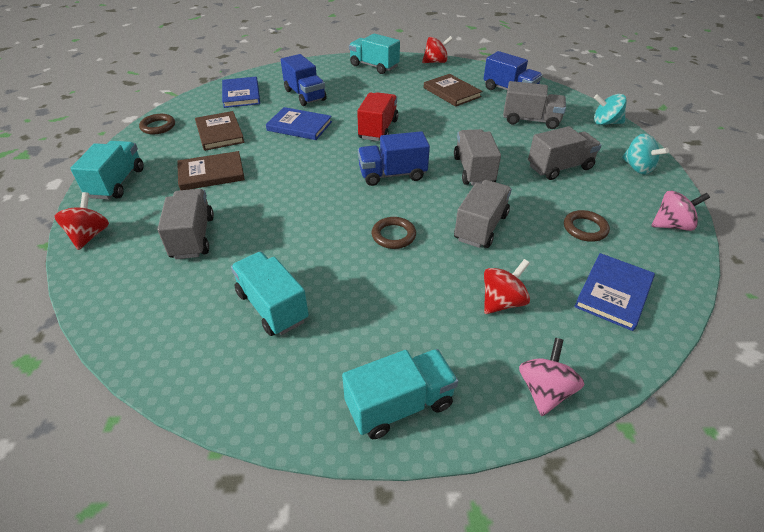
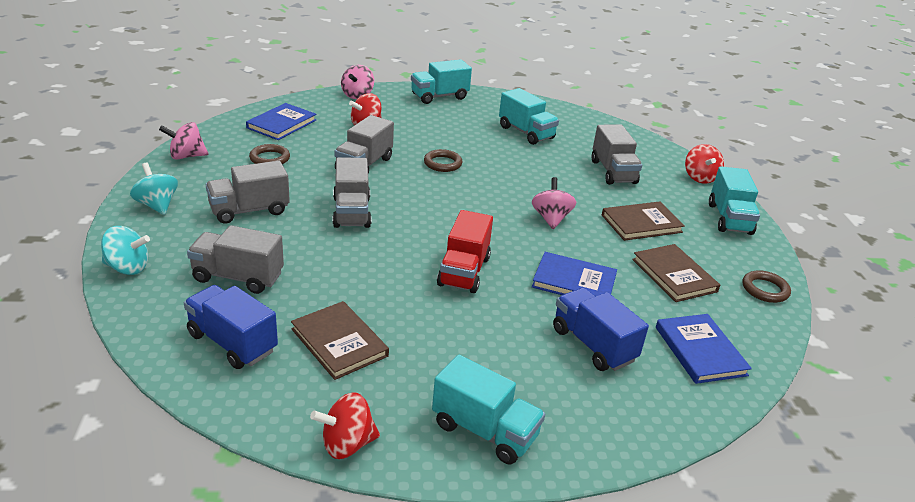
camera: 175 degrees right, 10 degrees down
(295, 174) = (551, 218): none -> pink spinning top
(392, 175) = (444, 212): blue truck -> none

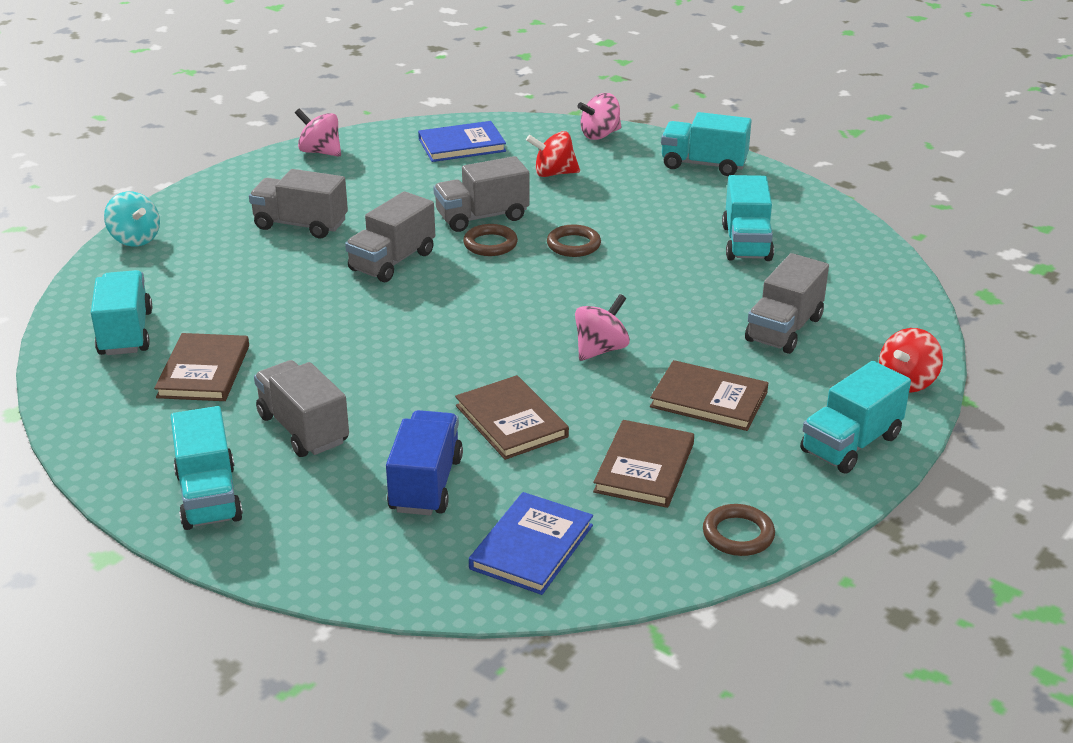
camera: 45 degrees right, 0 degrees up
(157, 205) = (230, 192): turquoise spinning top -> none
(232, 343) = (125, 333): blue truck -> turquoise truck
(238, 277) = (205, 281): grey truck -> grey truck (303, 429)
(270, 158) = (394, 179): brown ring -> brown ring (490, 244)
(347, 444) = (95, 448): red spinning top -> none
(464, 271) = (411, 362): red truck -> none
(574, 282) = (511, 421): blue book -> brown book

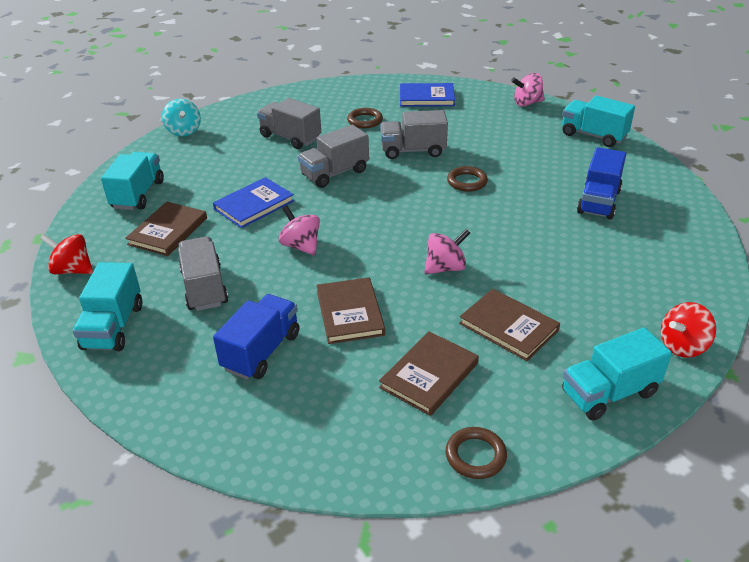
camera: 20 degrees right, 5 degrees up
(320, 152) = (331, 89): pink spinning top -> pink spinning top (301, 246)
(490, 244) = (408, 171): brown ring -> brown ring (365, 121)
(531, 547) = (308, 424): blue book -> blue book (254, 205)
(554, 173) = (480, 126): red spinning top -> red spinning top (73, 270)
(746, 243) = (598, 202): turquoise truck -> blue truck
(784, 329) = (597, 278): grey truck -> none

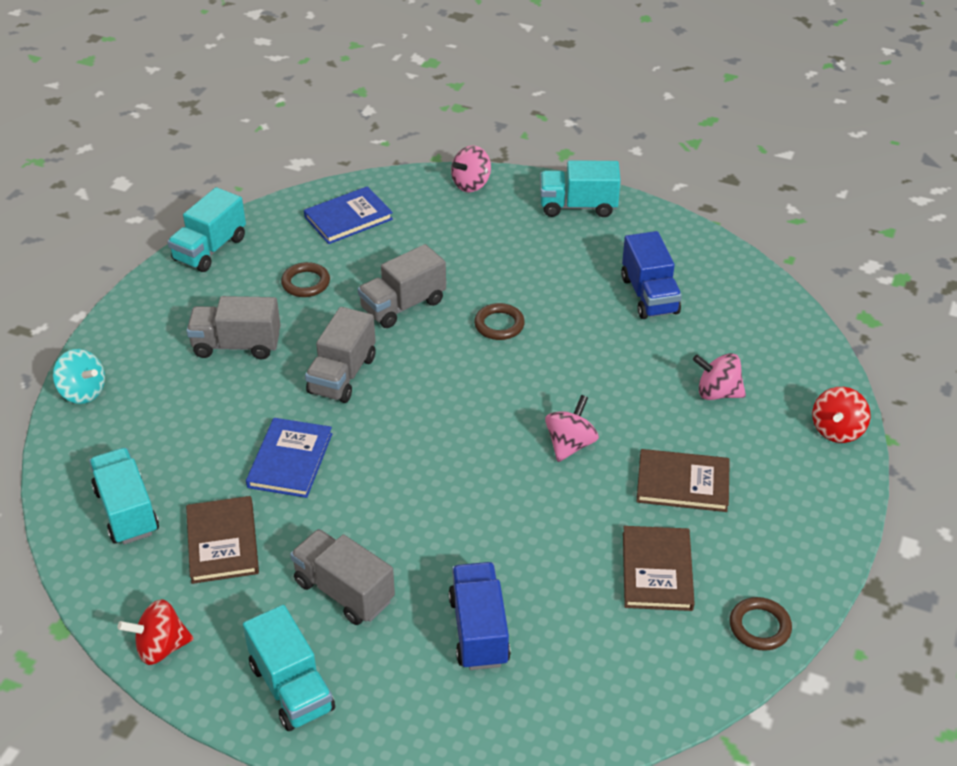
camera: 35 degrees left, 5 degrees up
(301, 246) = (398, 489): pink spinning top -> pink spinning top (717, 393)
(350, 313) = (524, 543): brown book -> none
(609, 393) = (815, 508): turquoise truck -> turquoise truck (210, 249)

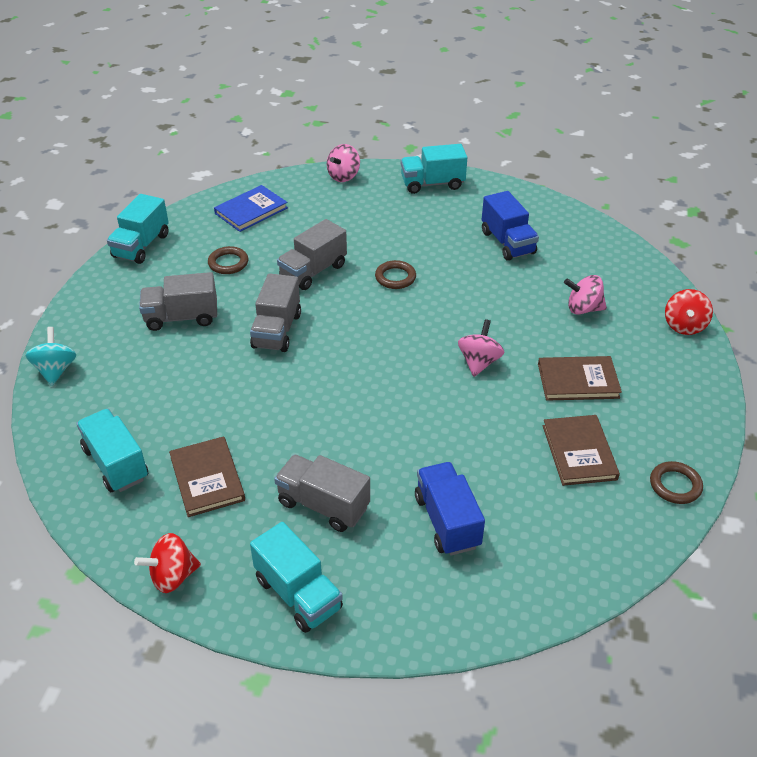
camera: 10 degrees left, 0 degrees up
(83, 392) = (55, 370): turquoise spinning top -> turquoise spinning top turned 120 degrees counterclockwise
(290, 460) = (249, 403): blue book -> none

